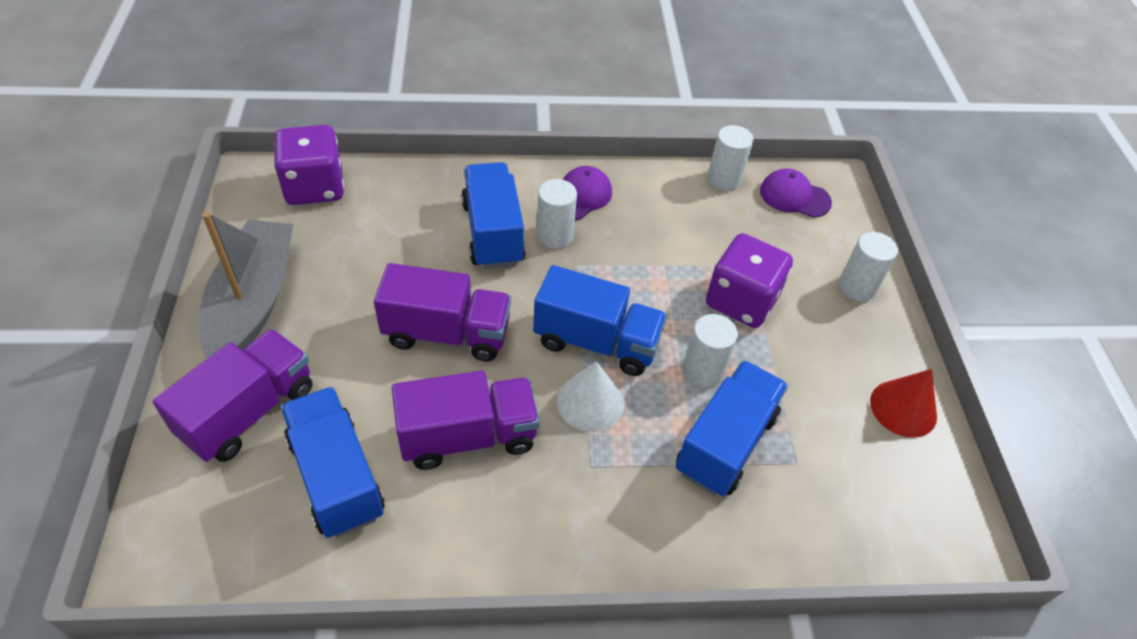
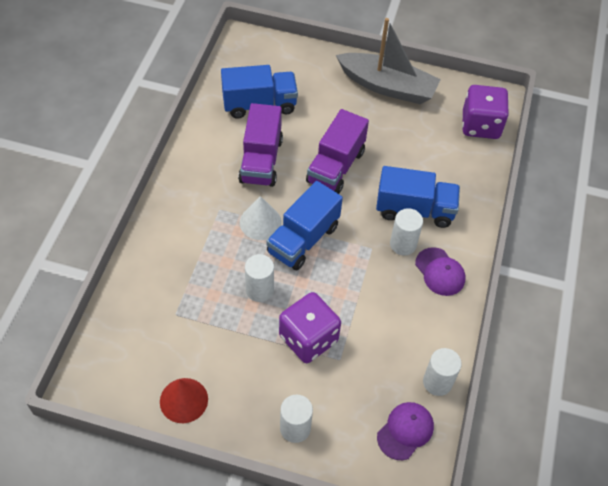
camera: 110 degrees right, 5 degrees up
(249, 411) = (312, 77): purple truck -> none
(725, 443) = (204, 281): blue truck -> none

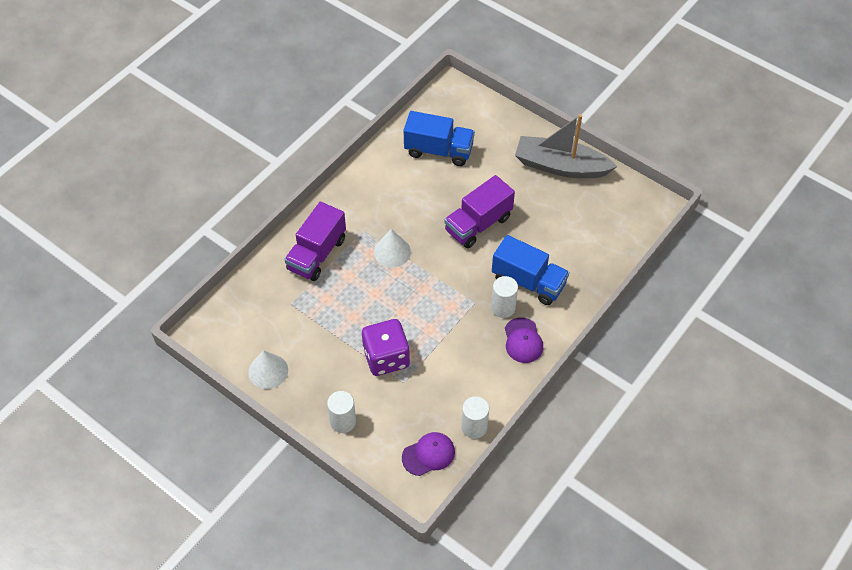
camera: 25 degrees right, 0 degrees up
(184, 400) = (268, 371): red cone -> white cone
(259, 290) = (365, 306): white cylinder -> none
(261, 160) = (417, 200): purple truck -> purple truck (317, 254)
(303, 239) = (420, 277): blue truck -> none
(387, 86) = (560, 166): grey boat -> grey boat turned 150 degrees clockwise
(480, 125) = (628, 226): purple dice -> none

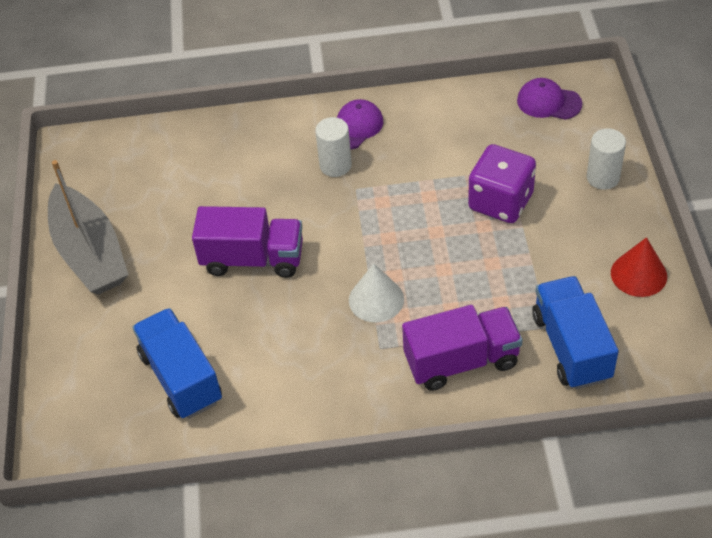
camera: 130 degrees left, 5 degrees down
(268, 371) = (638, 274): white cone -> red cone
(474, 427) = (484, 95): white cylinder -> none
(528, 282) = (281, 170): blue truck -> blue truck (571, 347)

